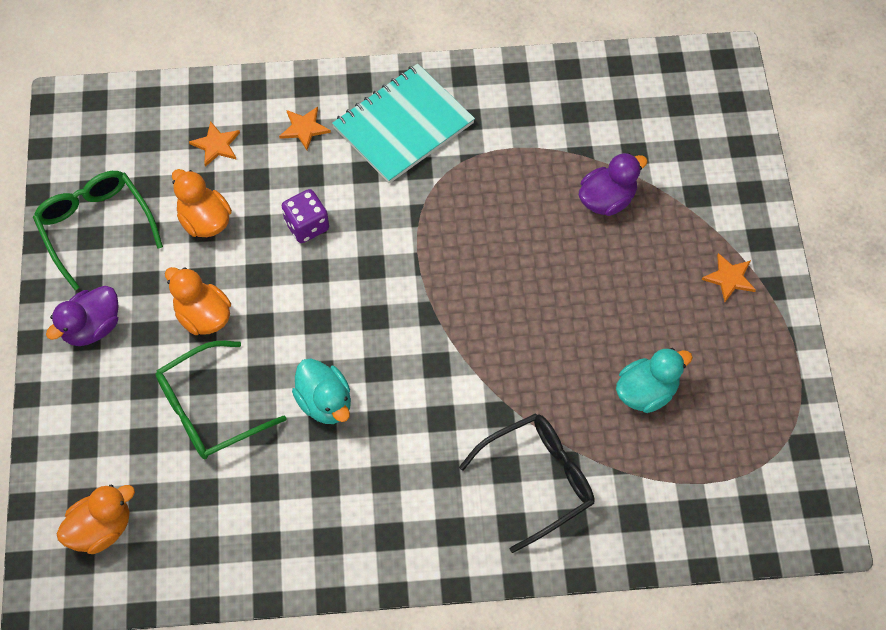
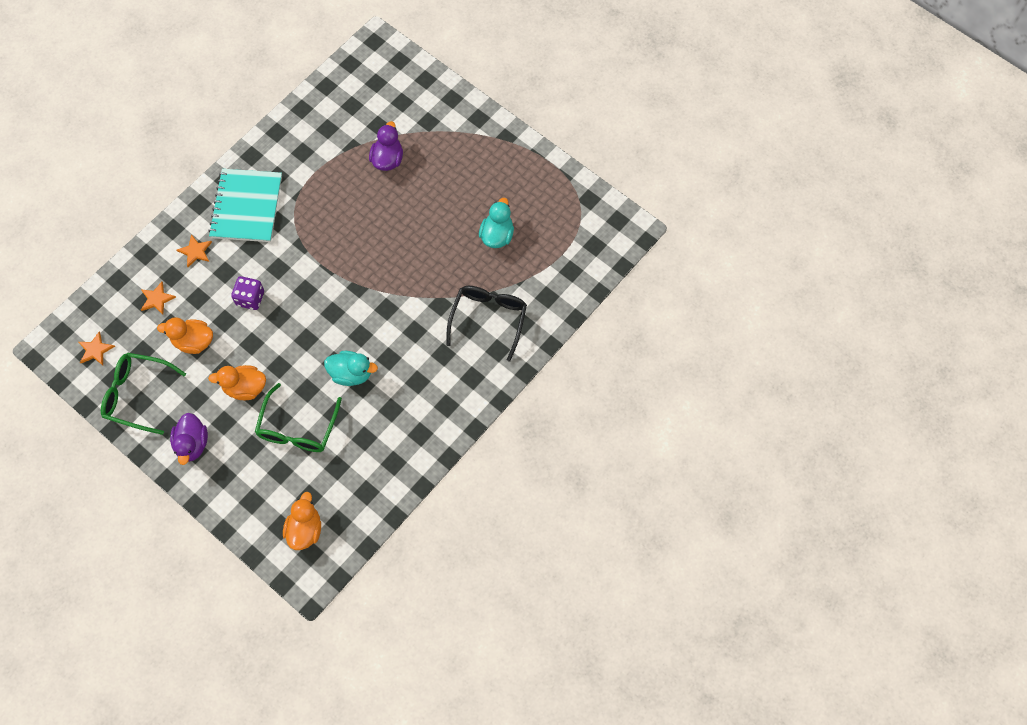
camera: 45 degrees left, 5 degrees up
(729, 278) = (482, 149): orange star -> orange star (95, 350)

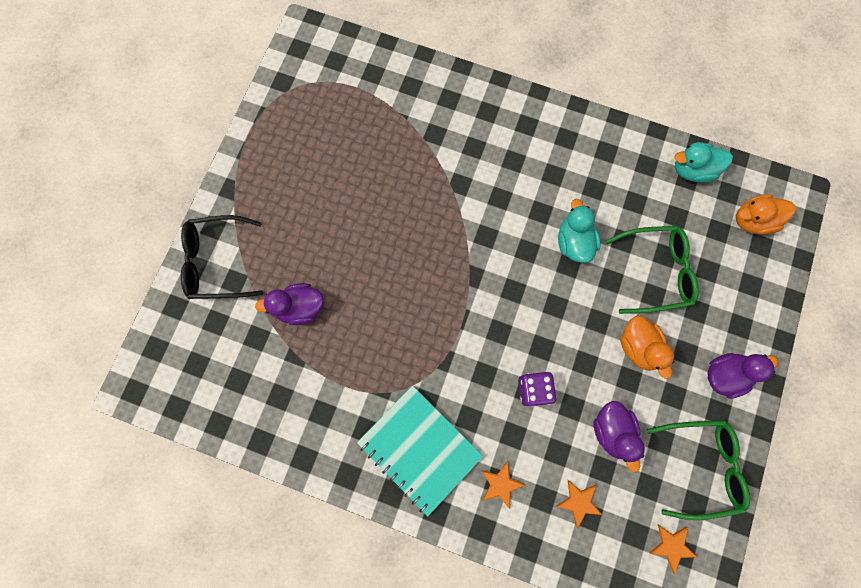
camera: 110 degrees left, 10 degrees up
(137, 395) = (700, 465): green glasses -> green glasses turned 90 degrees counterclockwise
(193, 342) = (611, 431): orange duck -> purple duck
(246, 207) = (419, 449): turquoise notebook -> turquoise notebook turned 60 degrees clockwise
(488, 319) = (457, 131): black glasses -> black glasses (217, 262)
(497, 235) = (357, 156): turquoise duck -> turquoise duck (692, 170)

